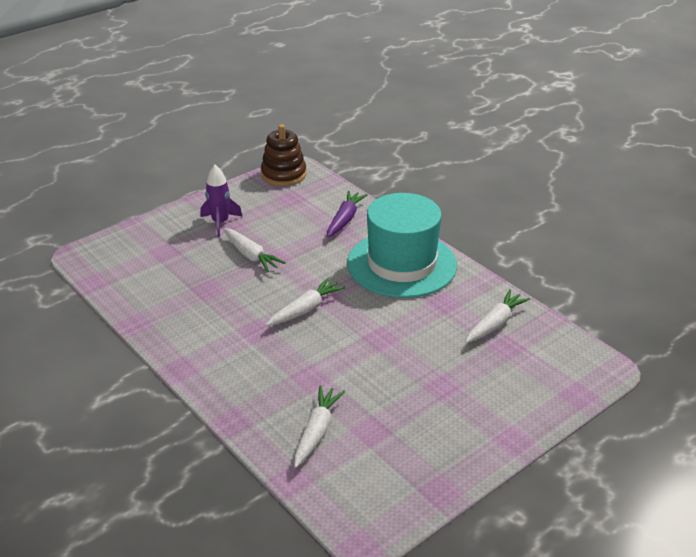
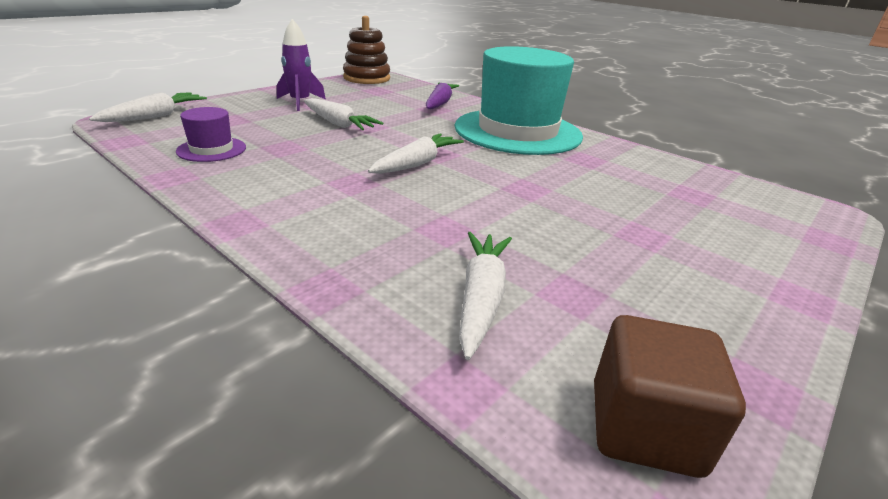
camera: 10 degrees left, 5 degrees down
(156, 292) = (211, 149): none -> purple hat
(370, 504) = (644, 428): none -> brown cube
(495, 323) = (659, 175): white carrot -> white carrot (155, 116)

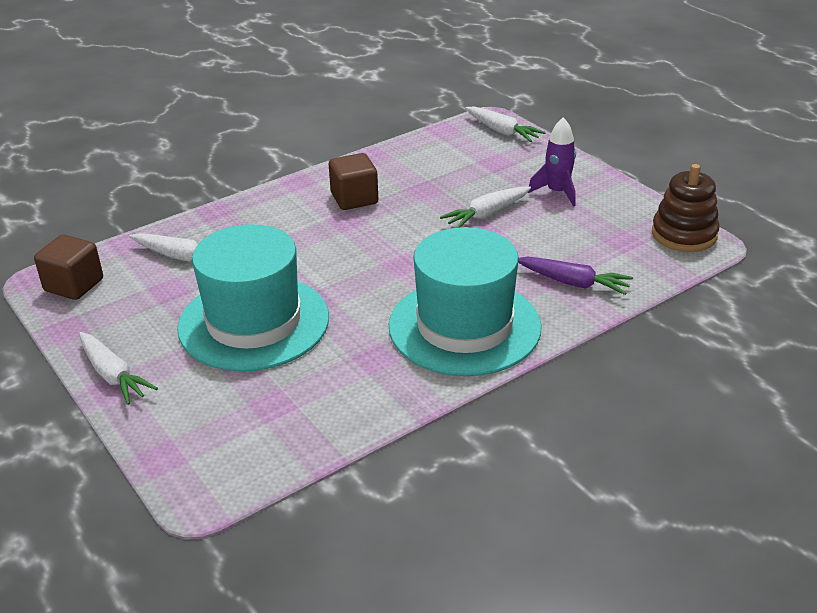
camera: 105 degrees right, 5 degrees up
(211, 149) = (421, 162): purple hat -> none
(298, 180) = (354, 199): none -> brown cube
(417, 163) = (378, 251): white carrot -> white carrot (113, 375)
(588, 217) = (254, 322): none -> turquoise hat

